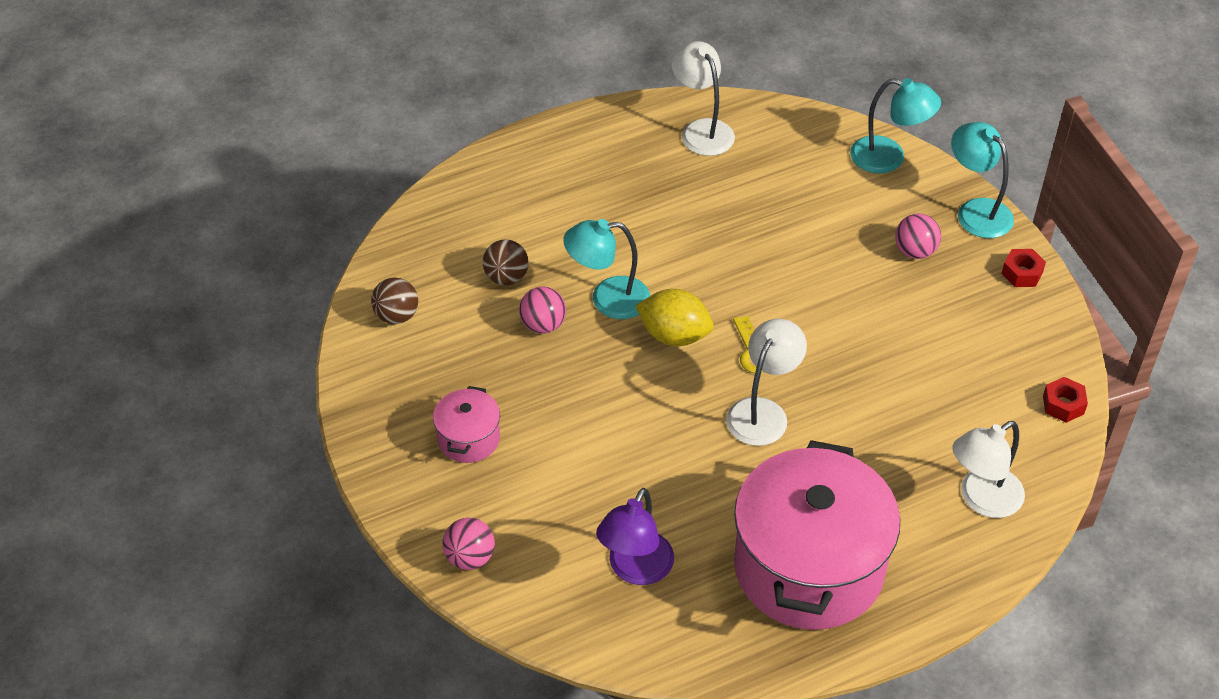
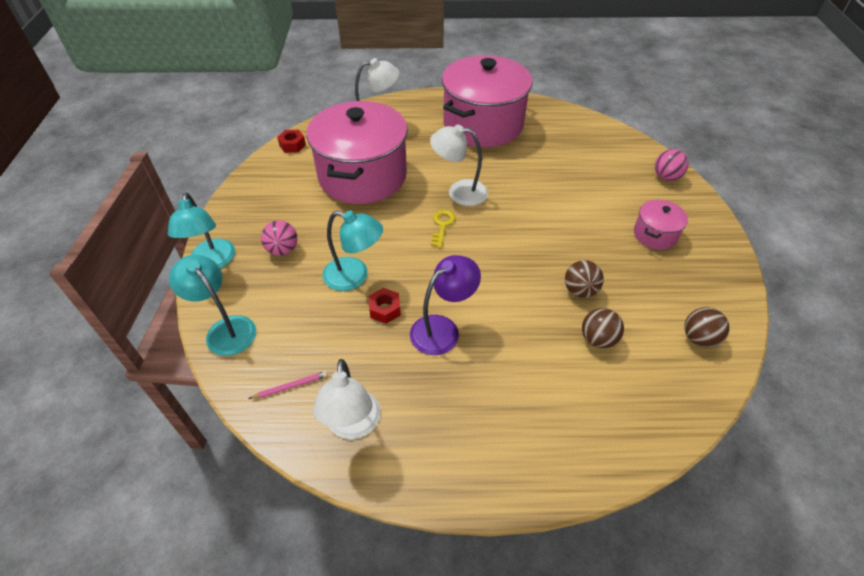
camera: 155 degrees left, 0 degrees up
(543, 325) = (580, 290): pink ball -> brown ball
(608, 299) = (522, 293): turquoise lamp -> turquoise lamp (354, 276)
(635, 569) = (573, 147): purple lamp -> purple lamp (442, 329)
(674, 335) = (487, 252): yellow lemon -> none
(762, 412) = (459, 192): white lamp -> white lamp turned 45 degrees clockwise
(781, 137) = (290, 386): none -> pink pencil
(914, 388) = (362, 176): none -> pink pot
(1022, 273) = (233, 213): red nut -> red nut (385, 309)

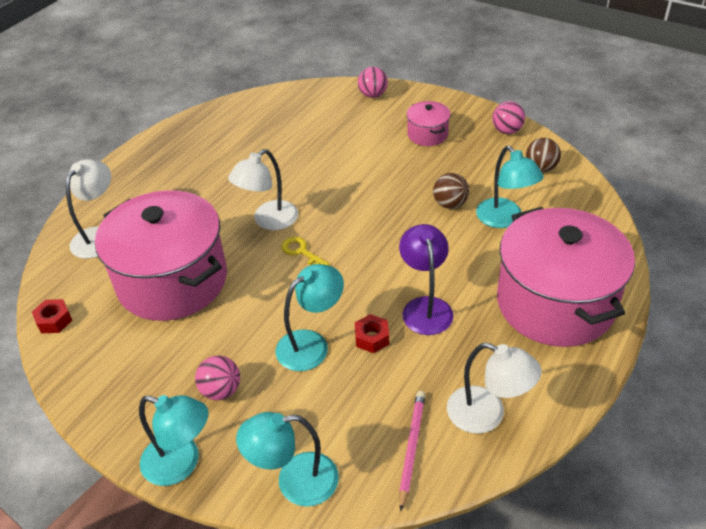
camera: 55 degrees left, 5 degrees down
(290, 386) = (411, 448): pink pencil -> pink pencil, size x1.53
(483, 124) = (192, 162): pink pot -> pink pot (555, 303)
(598, 339) = (504, 219): brown ball -> turquoise lamp
(725, 288) = (507, 131): none -> pink ball

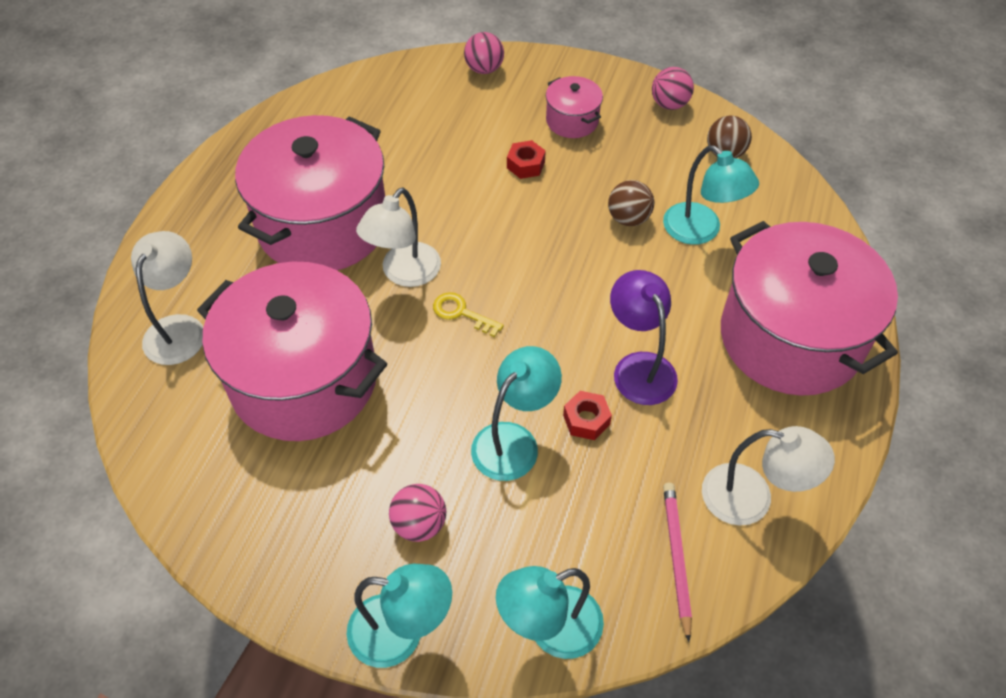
camera: 15 degrees left, 10 degrees up
(54, 320) = (161, 463): red nut -> red nut (526, 165)
(222, 183) = (323, 225): none -> pink pot

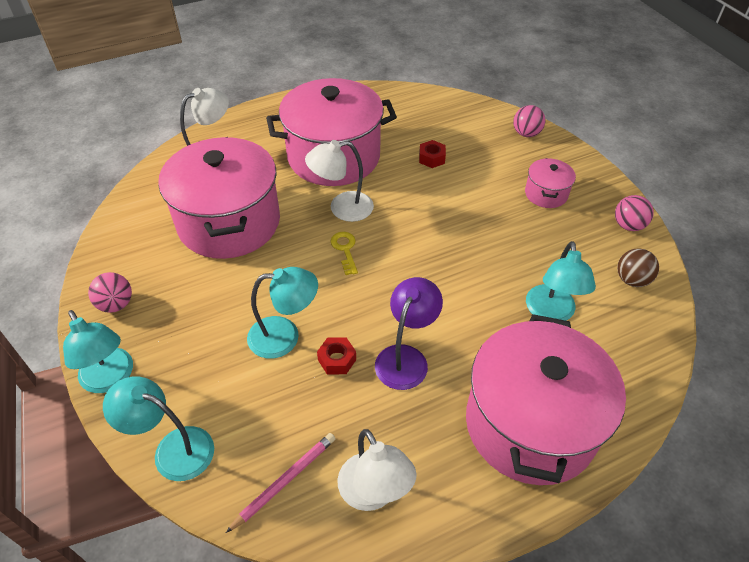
camera: 45 degrees right, 5 degrees down
(419, 524) = (186, 335): pink ball -> pink ball (116, 304)
(526, 165) = (484, 199): red nut -> red nut (431, 158)
(628, 218) = (510, 271): brown ball -> none

